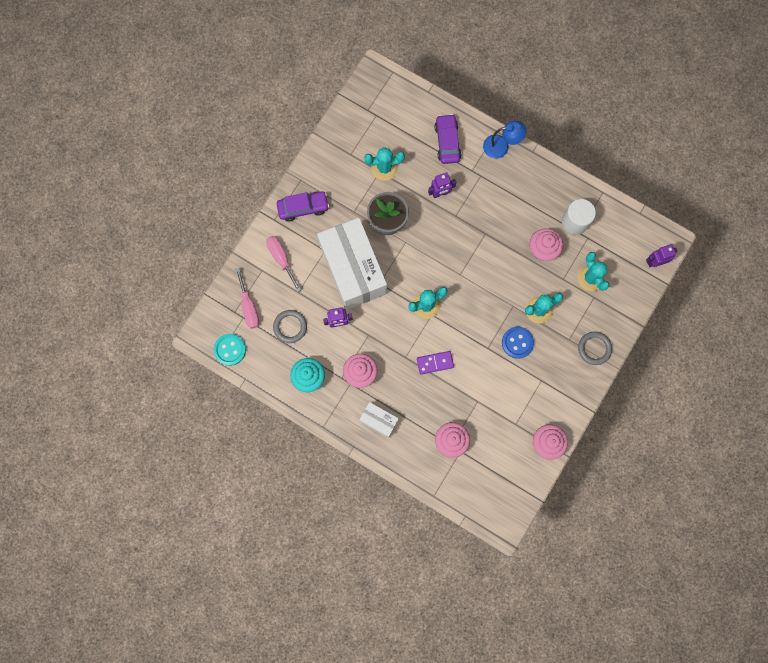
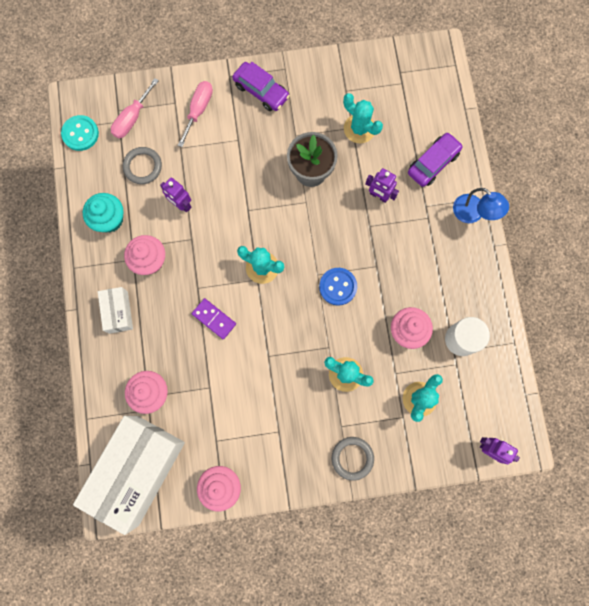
camera: 50 degrees right, 0 degrees up
(353, 269) = (241, 177): white box -> white box (138, 470)
(517, 342) = (296, 379): blue button -> blue button (338, 287)

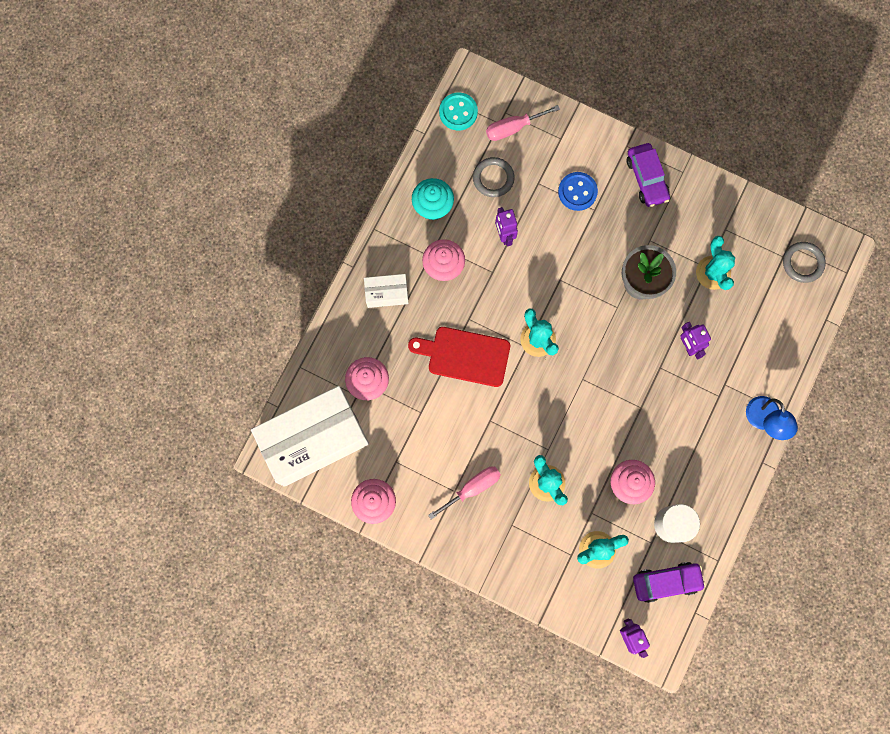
camera: 35 degrees right, 0 degrees up
(118, 312) = (387, 294): white box -> white box turned 60 degrees clockwise
(198, 110) = (577, 159): pink screwdriver -> pink screwdriver (472, 488)
(214, 319) = (465, 356): purple domino -> red cutting board
(338, 287) = (593, 402): blue button -> blue button (577, 192)
(352, 458) = (502, 558): grey ring -> grey ring (802, 263)
(433, 163) = (759, 349): purple car -> purple car (666, 582)

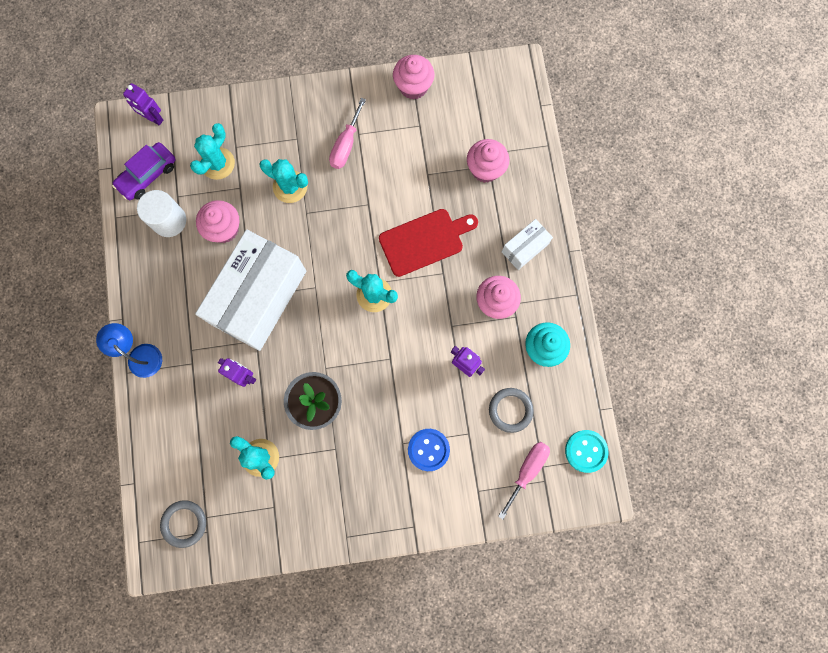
camera: 145 degrees right, 0 degrees up
(314, 440) = (493, 100): white box -> white box (259, 297)
(646, 178) = (375, 507): purple car -> none

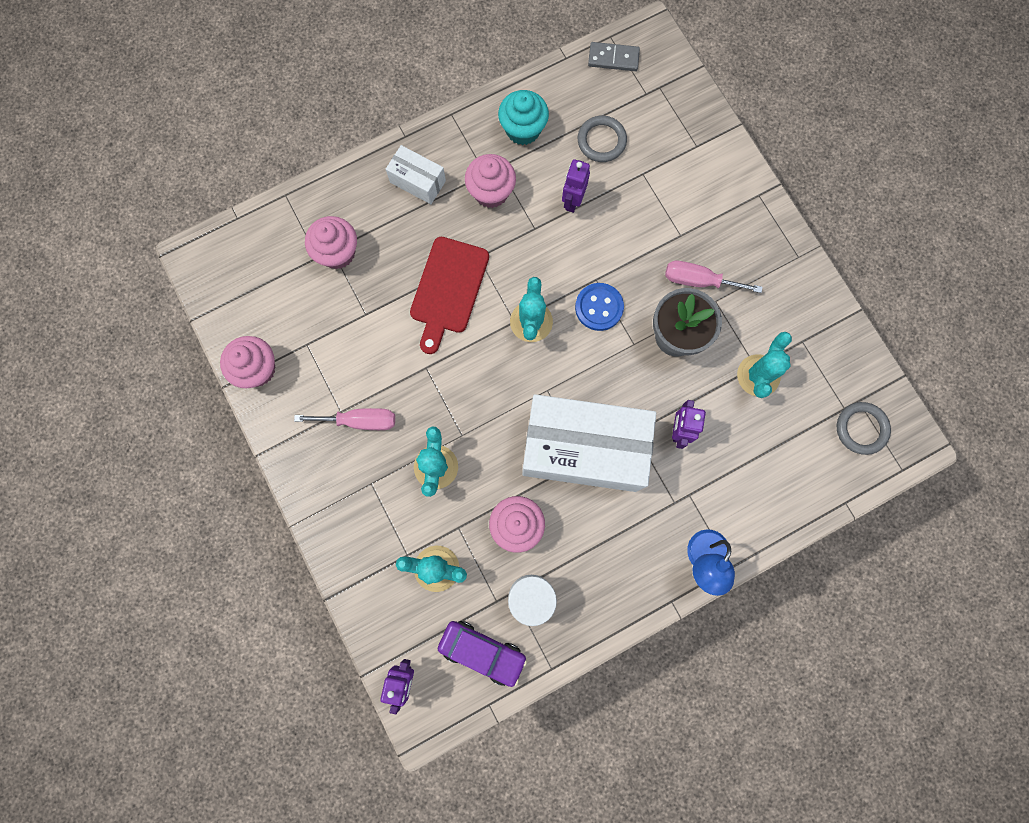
camera: 110 degrees left, 0 degrees up
(424, 241) = (448, 289): red cutting board -> red cutting board turned 120 degrees counterclockwise
(428, 449) = (676, 207): blue button -> blue button (599, 307)
(527, 470) = (656, 106): pink screwdriver -> pink screwdriver (698, 280)
(586, 451) = (613, 58): turquoise button -> grey domino

